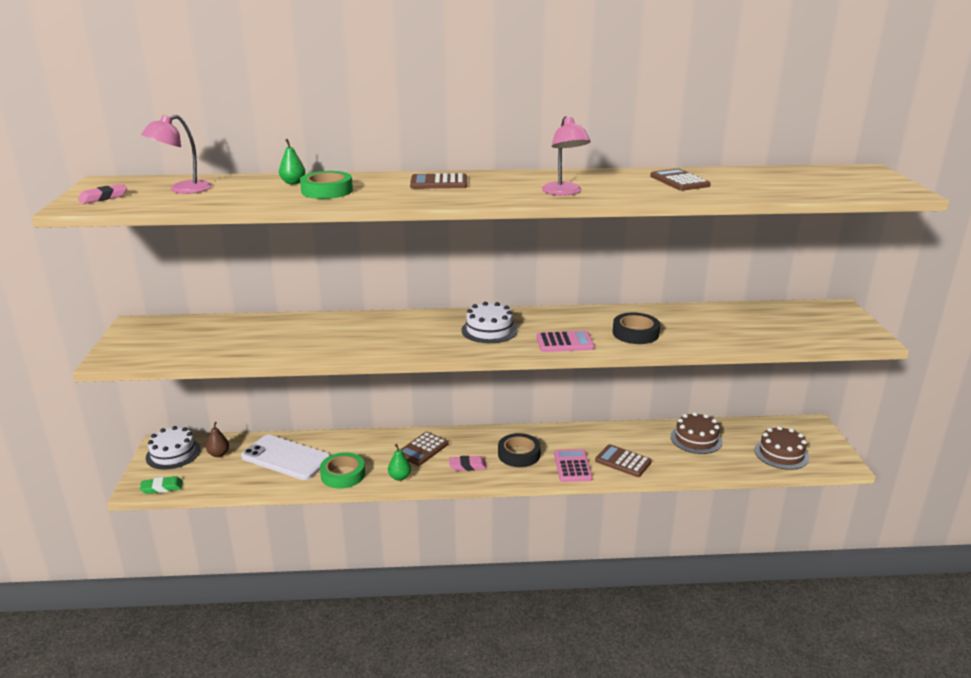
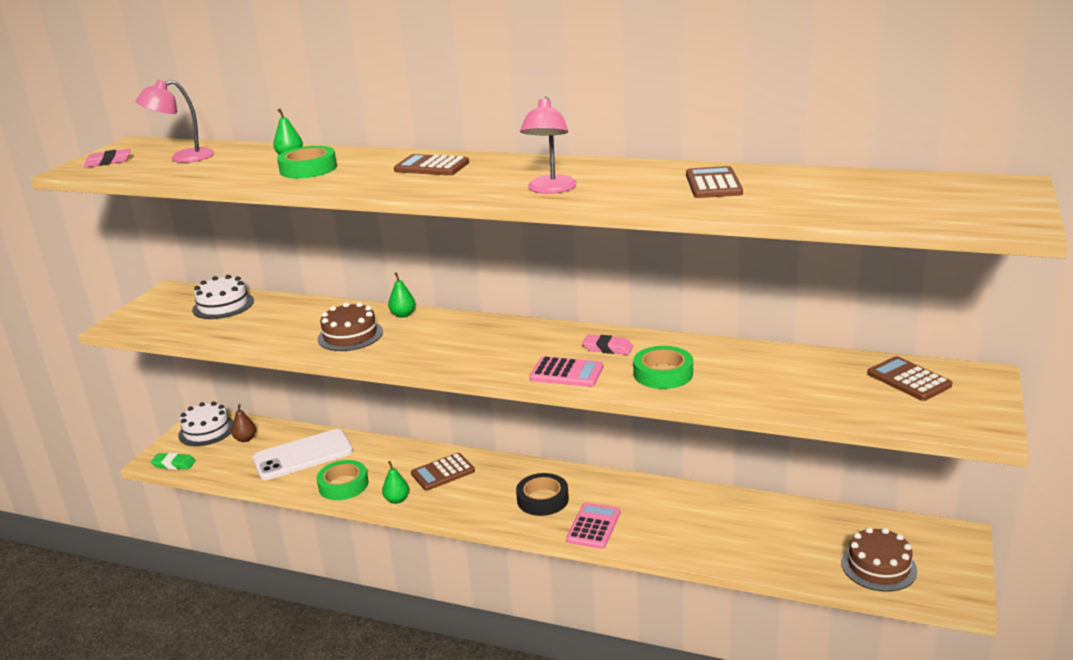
camera: 25 degrees right, 0 degrees up
(286, 458) = (303, 455): white phone -> white phone turned 75 degrees counterclockwise
(386, 317) = (403, 315): none -> green pear
(467, 466) = (476, 501): pink eraser -> pink eraser (608, 348)
(489, 330) = (497, 345): white cake -> white cake (223, 305)
(623, 461) = (659, 533): brown calculator -> brown calculator (909, 380)
(635, 333) = (663, 373): black tape -> green tape
(696, 439) = (775, 523): brown cake -> brown cake (350, 335)

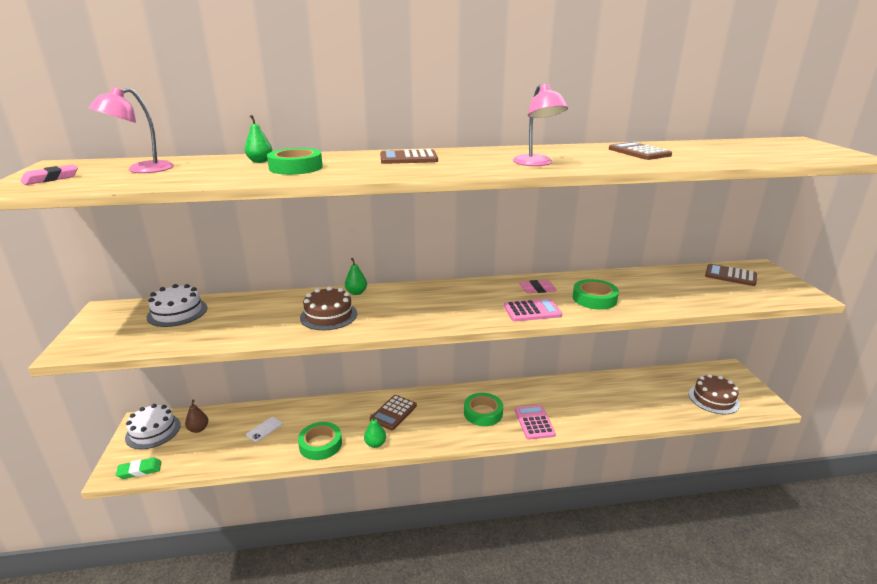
camera: 30 degrees left, 0 degrees up
(303, 455) = (264, 429): white phone -> white phone, size x0.42
(542, 499) = (483, 413): black tape -> green tape

